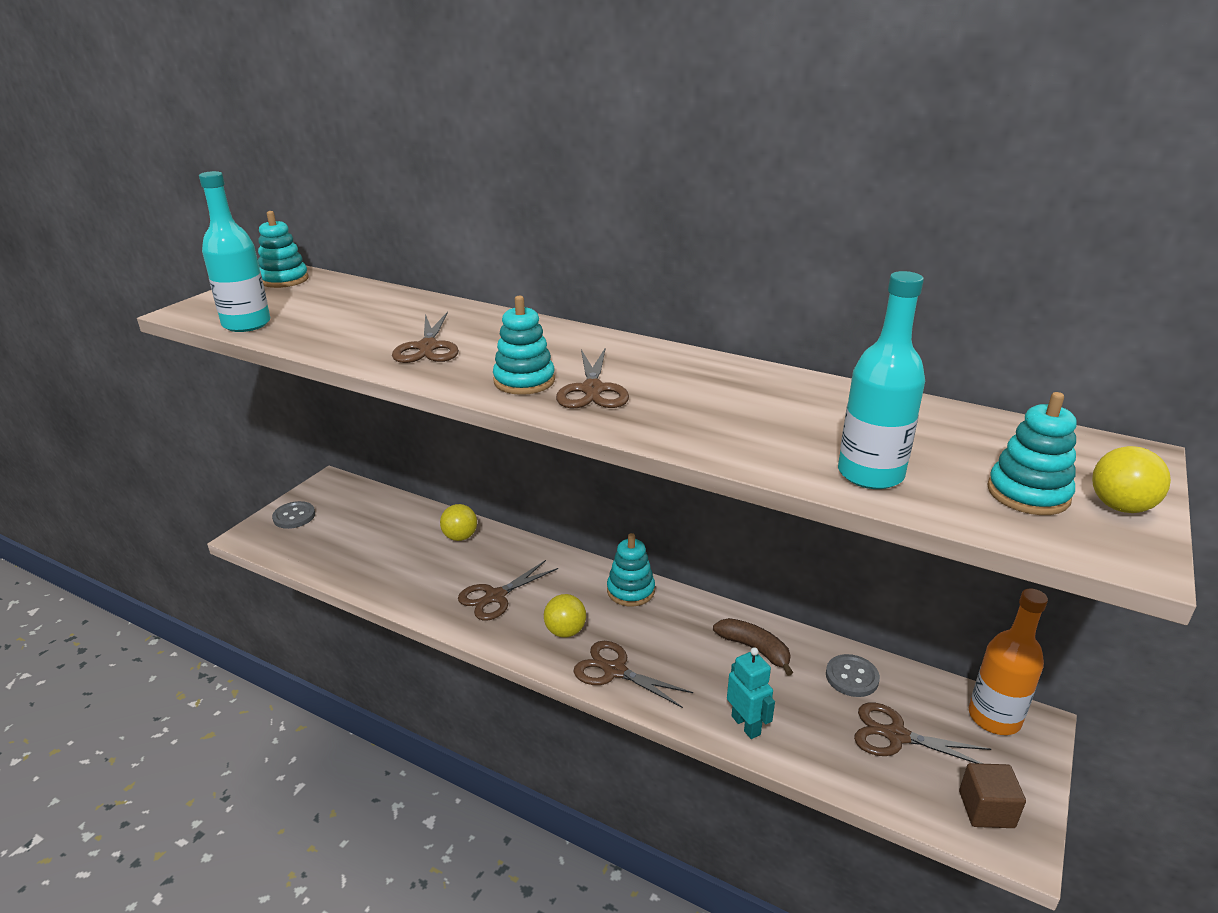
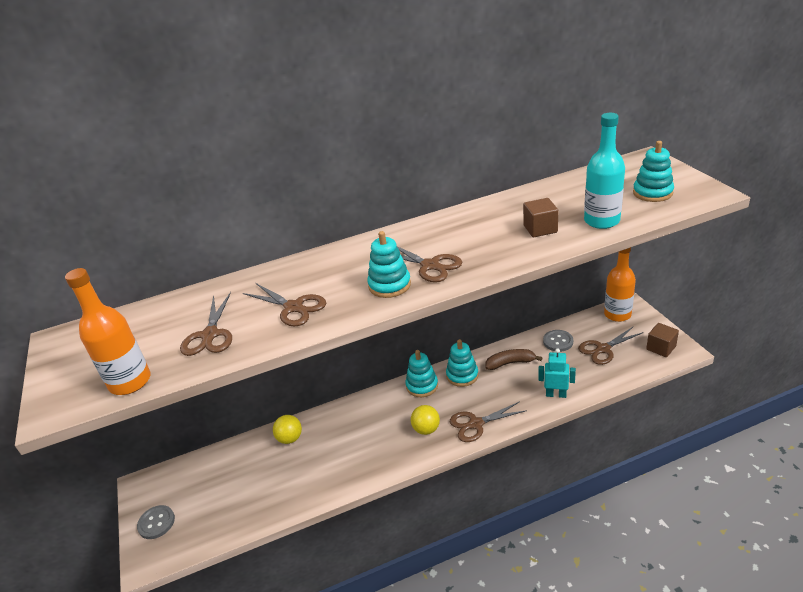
camera: 45 degrees left, 5 degrees up
(246, 324) = (130, 382): turquoise bottle -> orange bottle
(284, 280) = (71, 343): turquoise stacking toy -> turquoise stacking toy (462, 375)
(495, 597) = (365, 447): brown scissors -> brown scissors (210, 335)
(777, 433) = (540, 229): none -> brown cube
(1120, 507) = (679, 179): yellow ball -> none

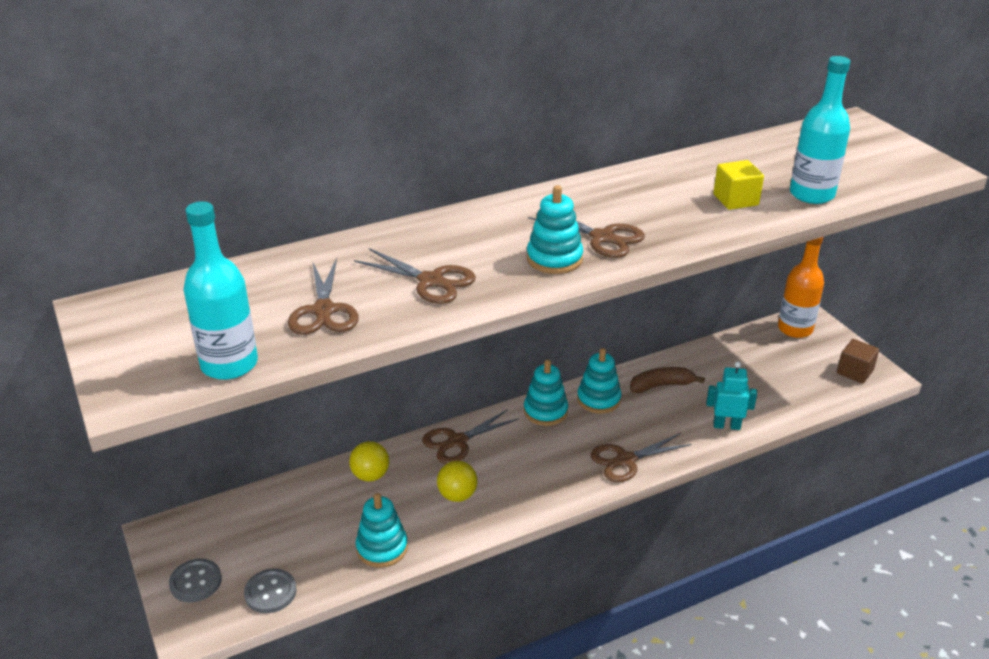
camera: 10 degrees left, 0 degrees up
(130, 382) = (229, 364): orange bottle -> turquoise bottle
(426, 429) = (560, 466): yellow ball -> yellow ball (457, 495)
(540, 229) = (735, 200): brown cube -> yellow cube
(558, 341) = (721, 360): grey button -> grey button (270, 592)
(603, 349) = (781, 371): brown scissors -> brown scissors (457, 441)
(652, 193) = (869, 164): turquoise stacking toy -> turquoise stacking toy (382, 548)

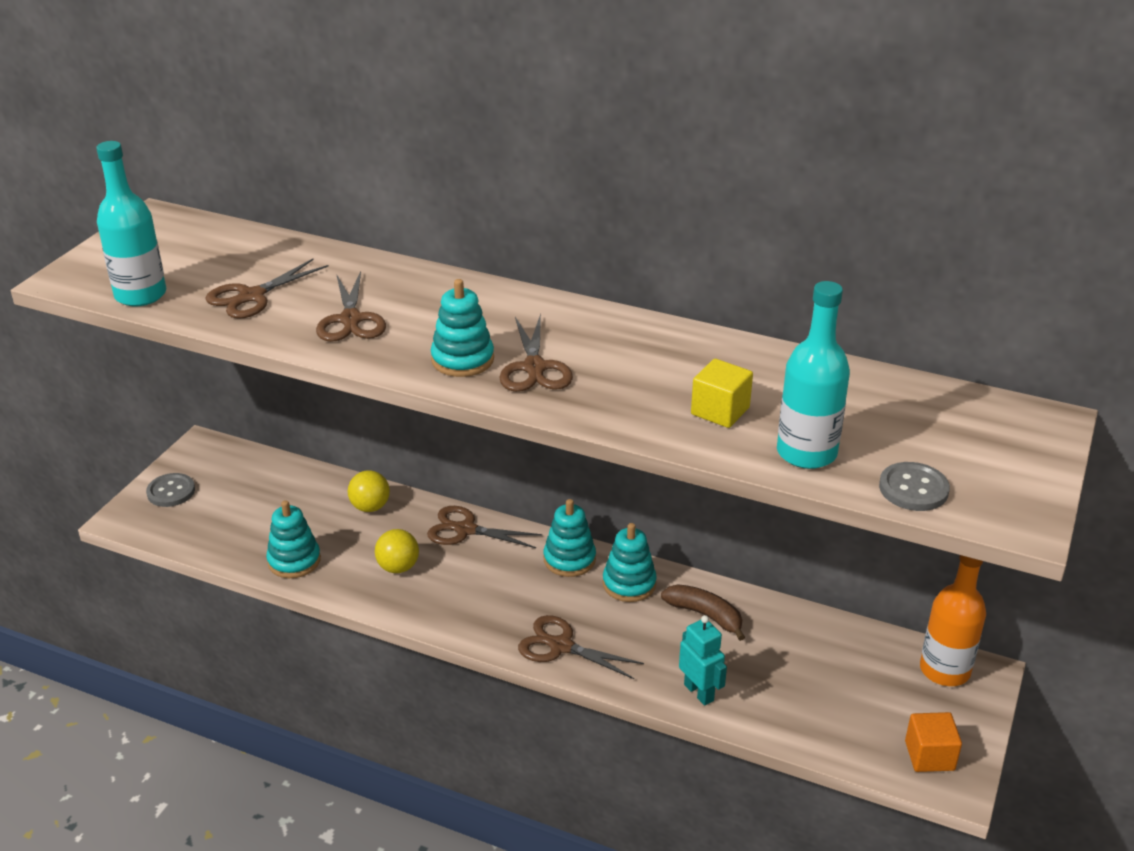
camera: 50 degrees right, 0 degrees up
(270, 592) = (193, 532): grey button -> grey button (913, 489)
(854, 372) = (929, 755): brown cube -> orange cube

